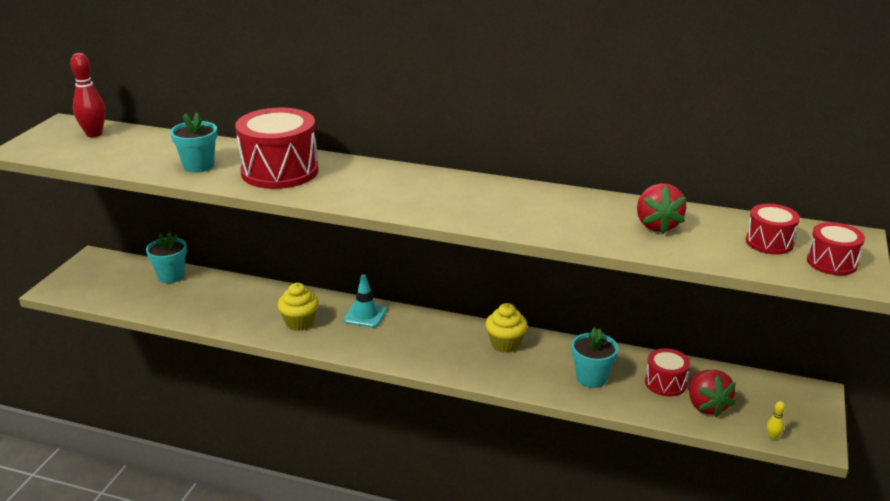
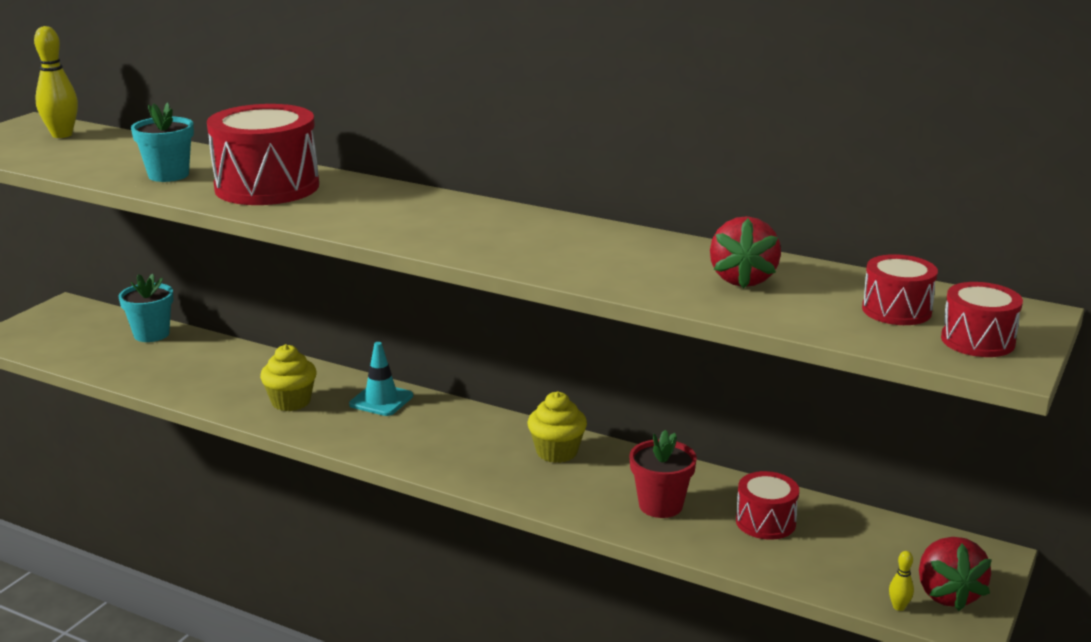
camera: 10 degrees right, 5 degrees down
(94, 134) = (62, 135): red bowling pin -> yellow bowling pin
(591, 378) = (660, 505): turquoise flower pot -> red flower pot
(706, 406) = (814, 557): red strawberry -> red strawberry (947, 594)

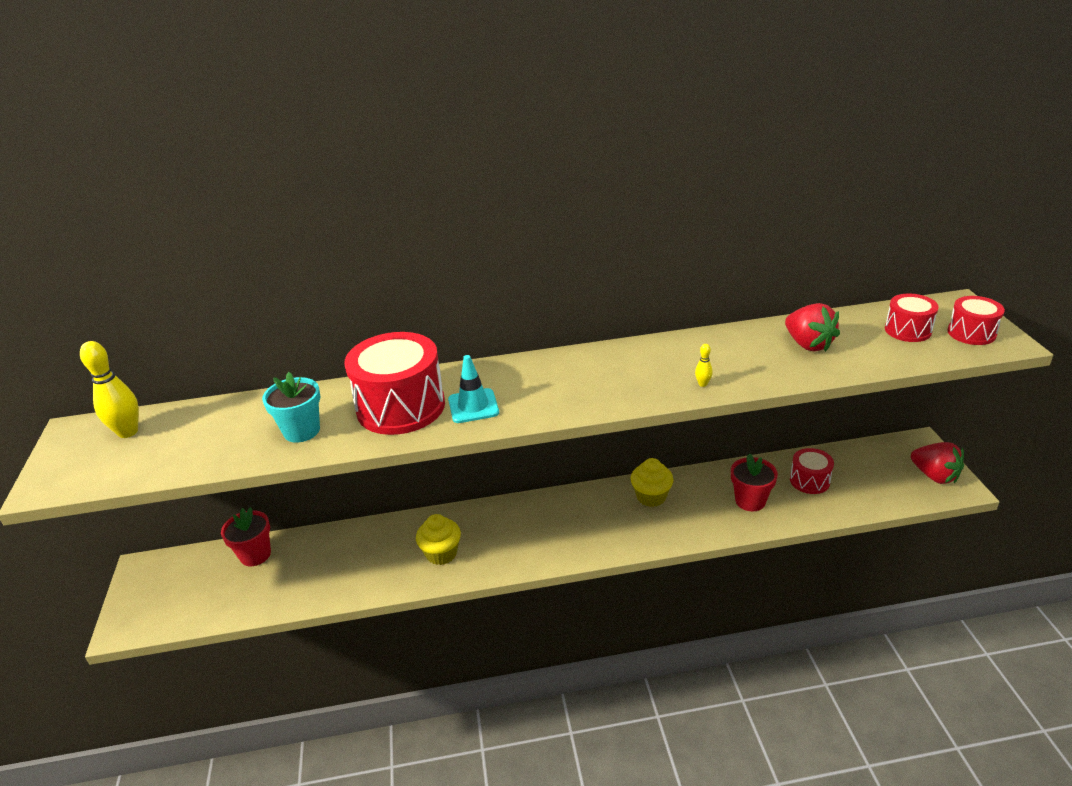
camera: 35 degrees left, 10 degrees up
(151, 334) = (255, 555): turquoise flower pot -> red flower pot
(381, 400) = (499, 518): turquoise traffic cone -> turquoise traffic cone (473, 406)
(898, 607) = (927, 496): yellow bowling pin -> yellow bowling pin (703, 384)

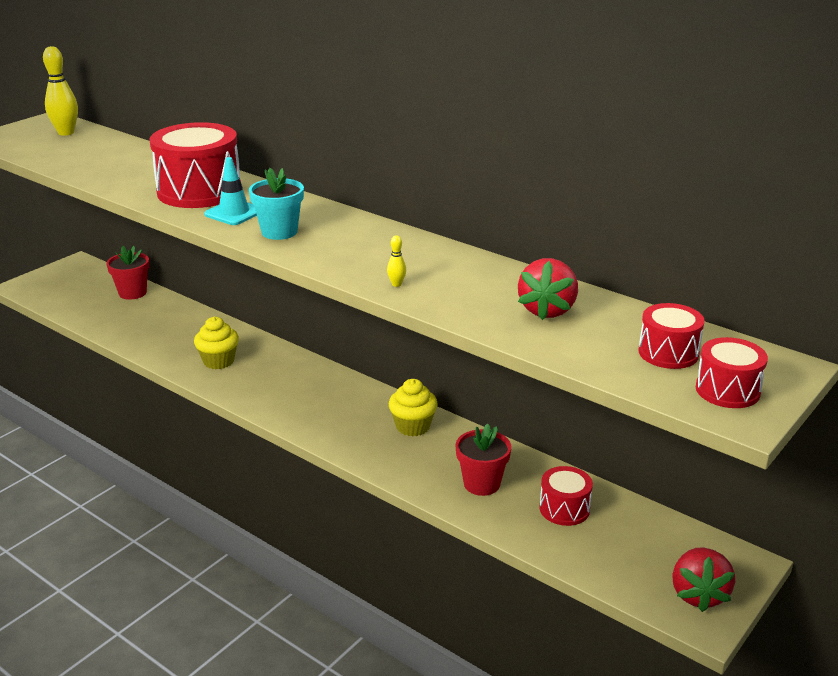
camera: 45 degrees right, 5 degrees down
(301, 431) = (129, 175): turquoise flower pot -> turquoise flower pot (279, 232)

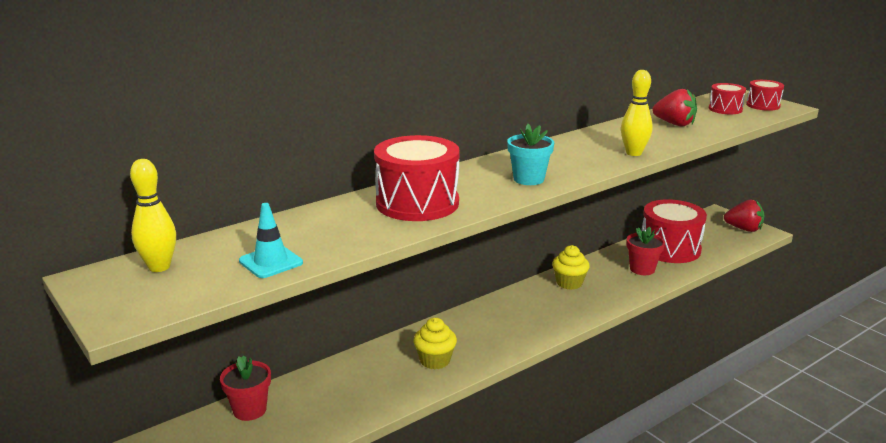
camera: 75 degrees left, 5 degrees down
(234, 213) = (479, 192): turquoise traffic cone -> turquoise traffic cone (271, 262)
(396, 284) = (633, 153): yellow bowling pin -> yellow bowling pin, size x2.22
(564, 509) = (670, 249): red drum -> red drum, size x1.90

